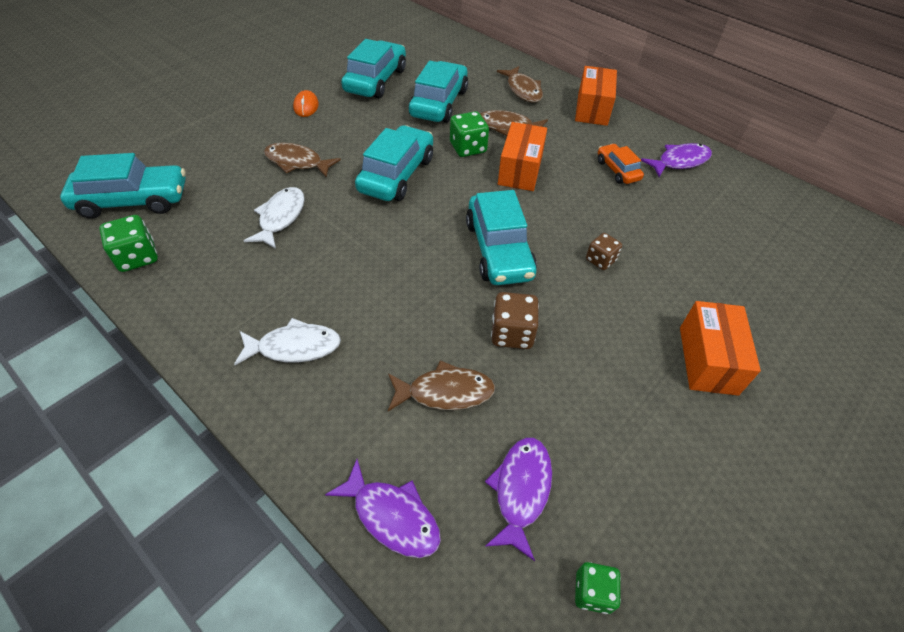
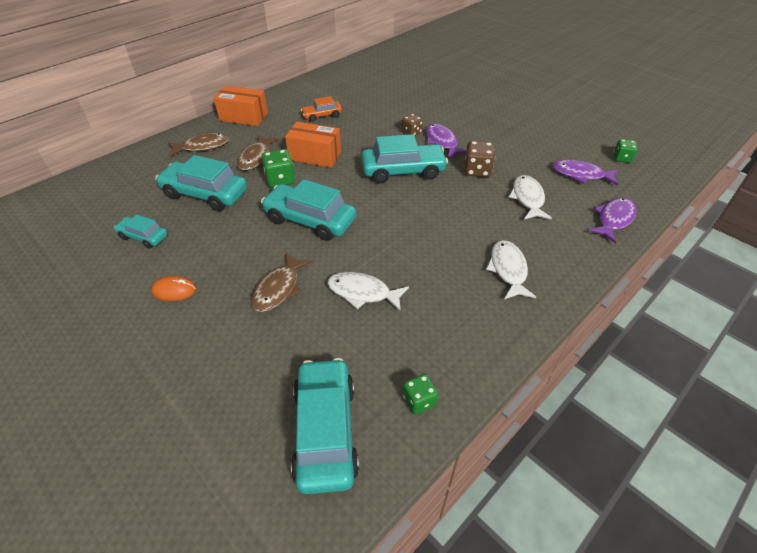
camera: 85 degrees left, 5 degrees down
(137, 257) = (419, 401): green dice -> green dice, size x0.66
(375, 80) = (143, 237): turquoise car -> turquoise car, size x0.55
(445, 392) = (527, 198): brown fish -> white fish
(679, 161) = (317, 92): purple fish -> purple fish (442, 142)
(708, 360) = (483, 109): orange box -> none

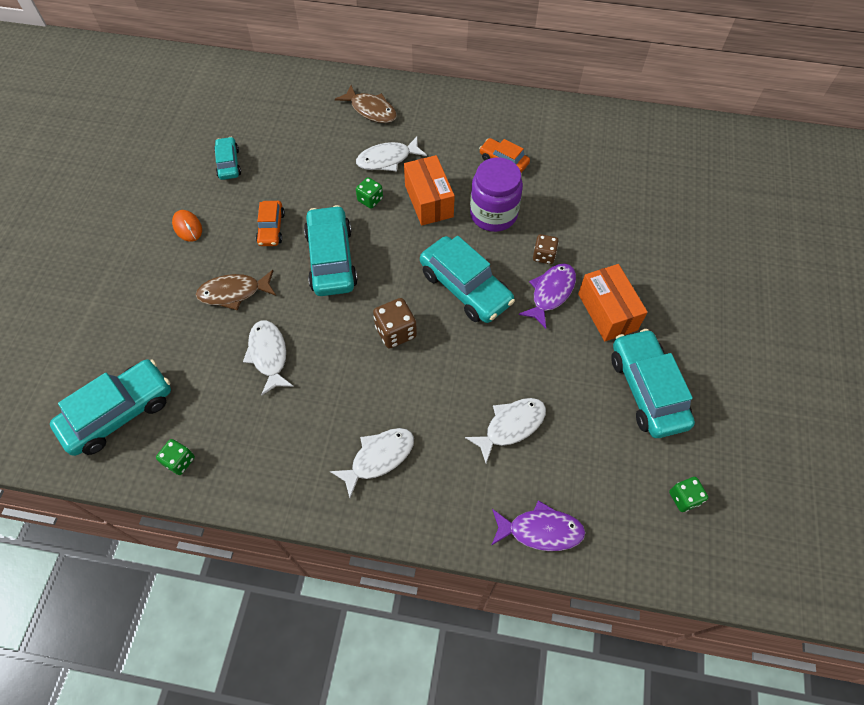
camera: 55 degrees right, 15 degrees up
(205, 194) = (308, 162): turquoise car -> turquoise car (647, 390)
(242, 239) = (271, 228): none -> orange car
(244, 117) = (443, 104): orange box -> orange box (607, 312)
(256, 158) = (387, 159): brown fish -> white fish
(280, 180) = (370, 200): green dice -> green dice, size x0.66
(358, 136) = (493, 214): none -> purple jar
(477, 170) = (523, 354): brown dice -> brown dice (395, 332)
(581, 175) = (605, 463): purple fish -> none

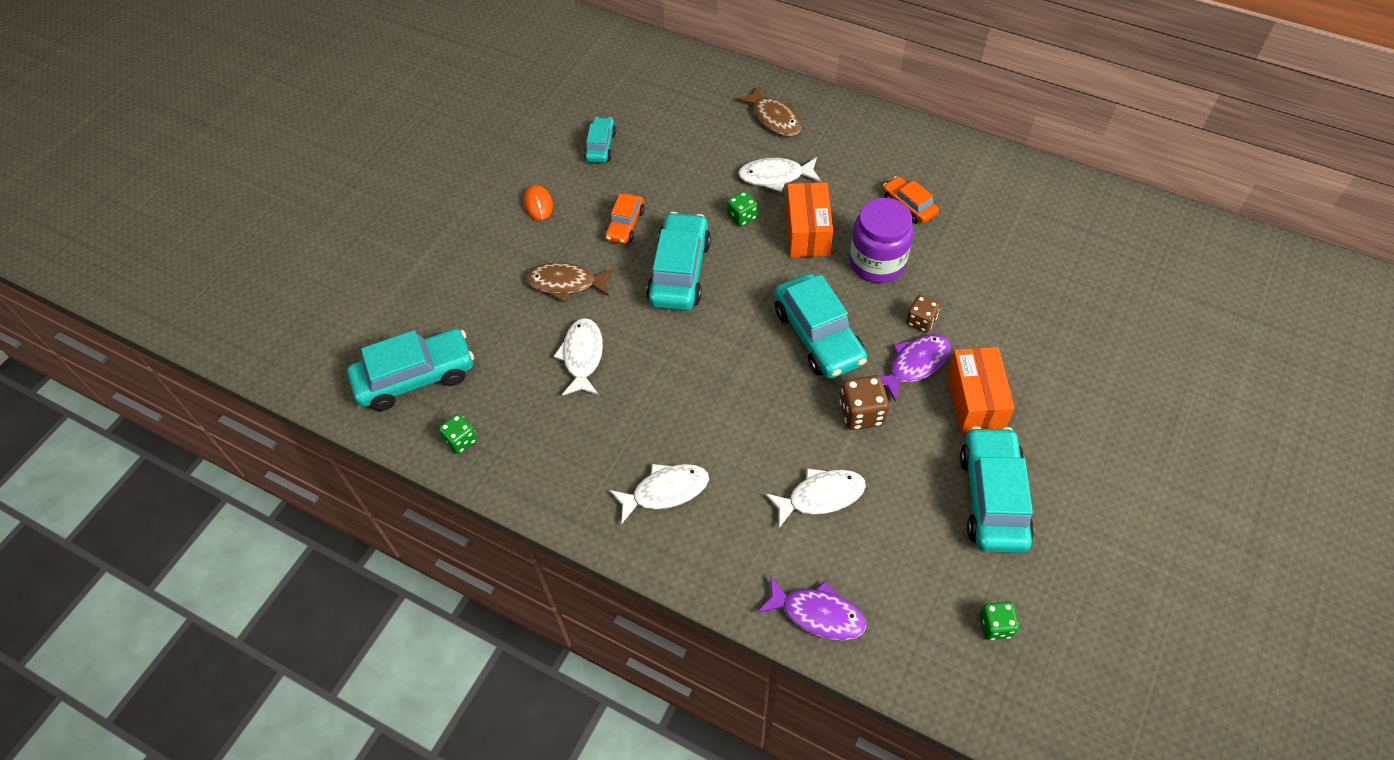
camera: 20 degrees right, 5 degrees down
(395, 332) = (725, 365): brown dice -> brown dice (861, 413)

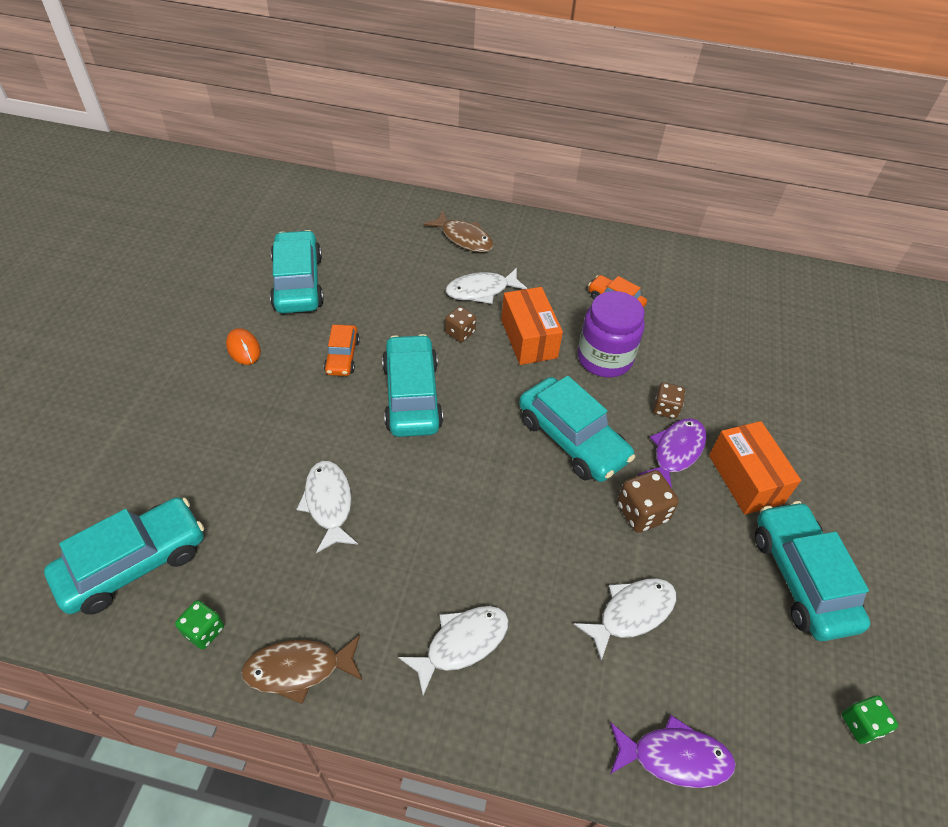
camera: 20 degrees left, 5 degrees down
(565, 283) = (292, 426): brown fish -> brown fish (298, 669)
(600, 146) = (298, 283): turquoise car -> turquoise car, size x1.82
(742, 217) = (460, 332): green dice -> brown dice

